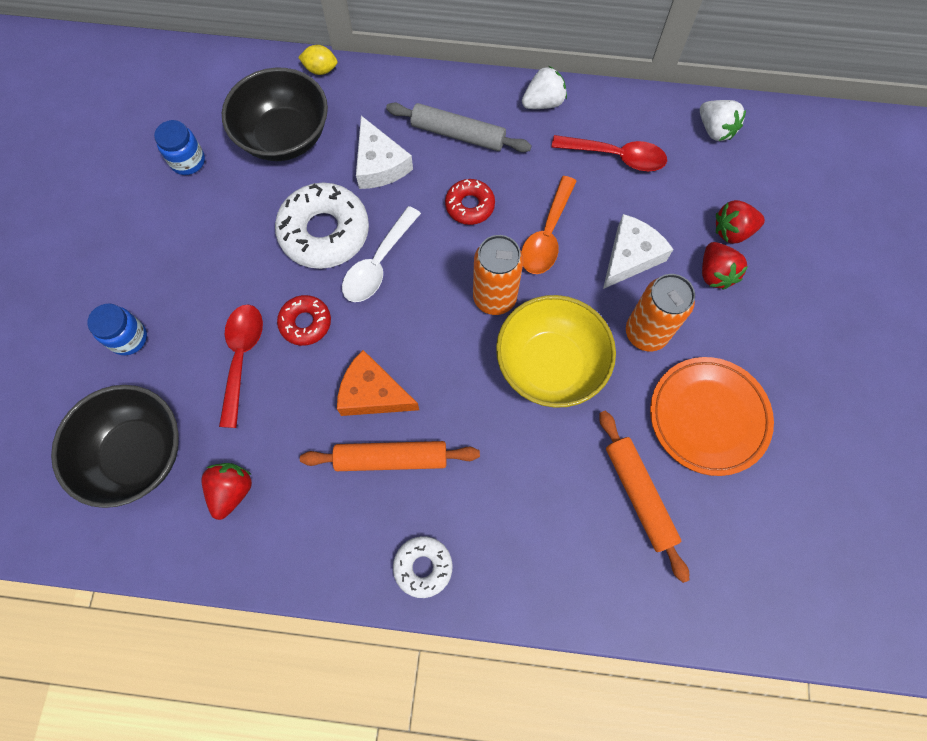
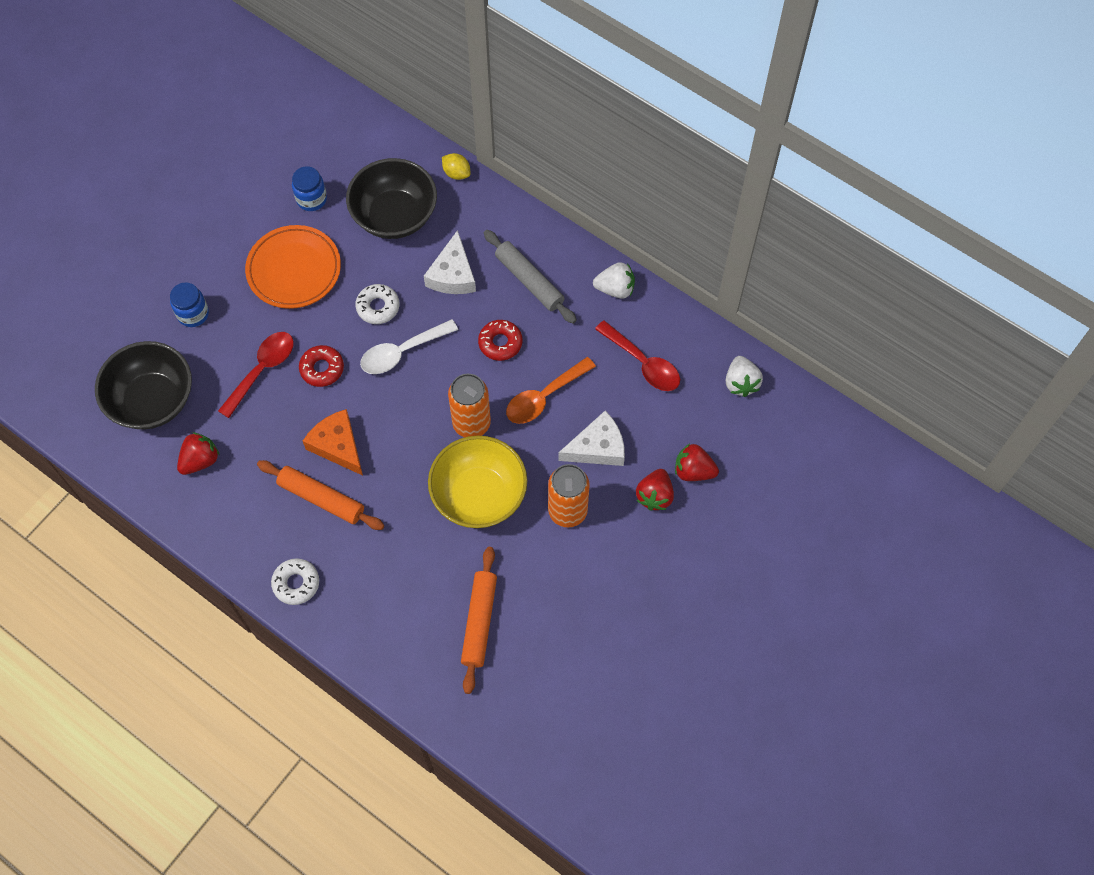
camera: 30 degrees right, 5 degrees down
(324, 232) = (378, 307): white donut -> white donut, size x0.55
(708, 417) = (570, 597): orange plate -> orange plate (294, 270)

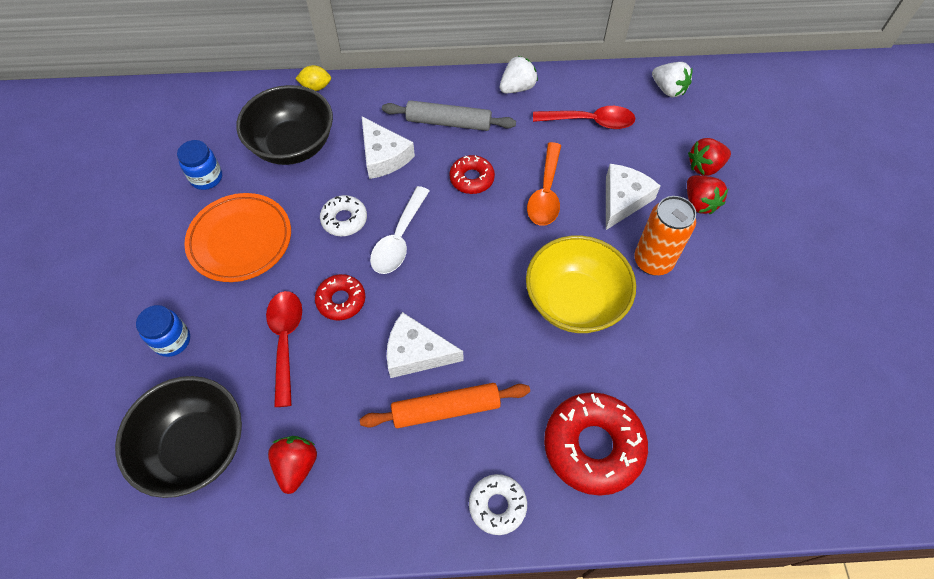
camera: 40 degrees left, 5 degrees down
(337, 445) = (416, 353): orange cheese -> white cheese
(391, 598) = (593, 446): none -> red donut
(471, 423) = (511, 252): orange can -> none
(479, 622) = (683, 403): orange rolling pin -> none

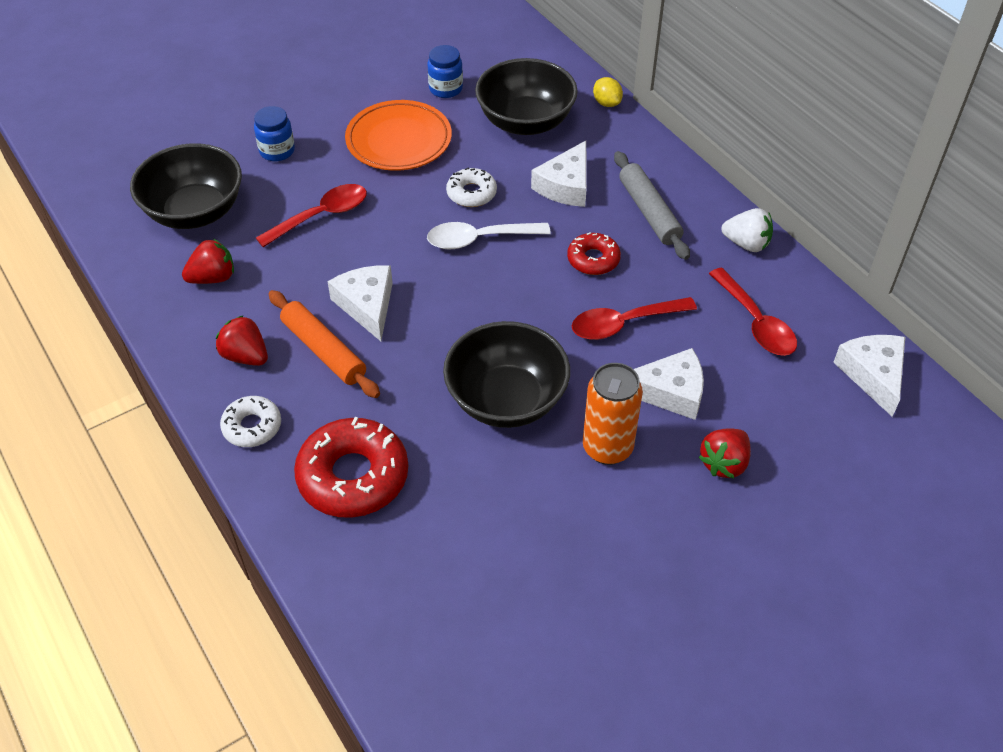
camera: 60 degrees right, 10 degrees down
(341, 300) = (385, 231): red donut -> none
(546, 193) = (624, 324): orange spoon -> red spoon
(574, 301) = (506, 399): yellow bowl -> black bowl
(668, 89) = (873, 375): white strawberry -> white cheese
(705, 167) = (783, 451): red strawberry -> red strawberry (245, 356)

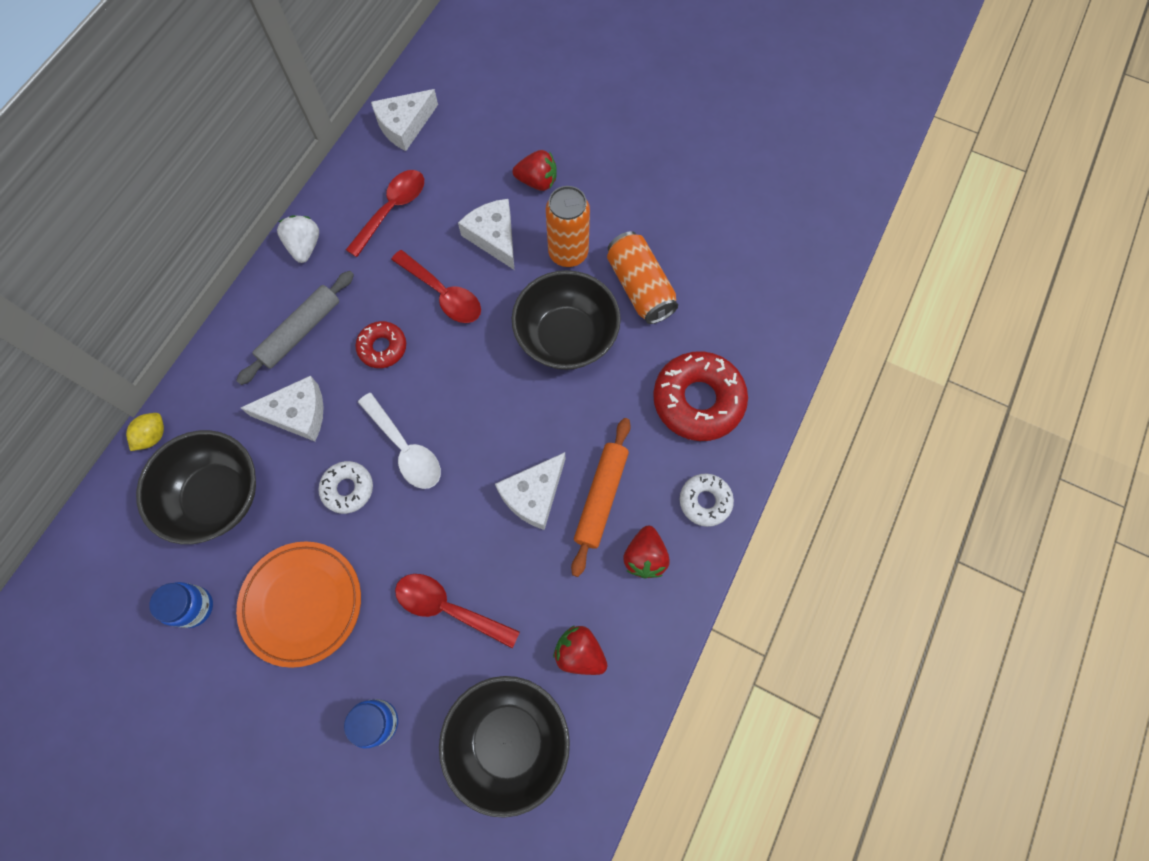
camera: 120 degrees left, 20 degrees up
(520, 493) = (640, 287): none -> orange can

